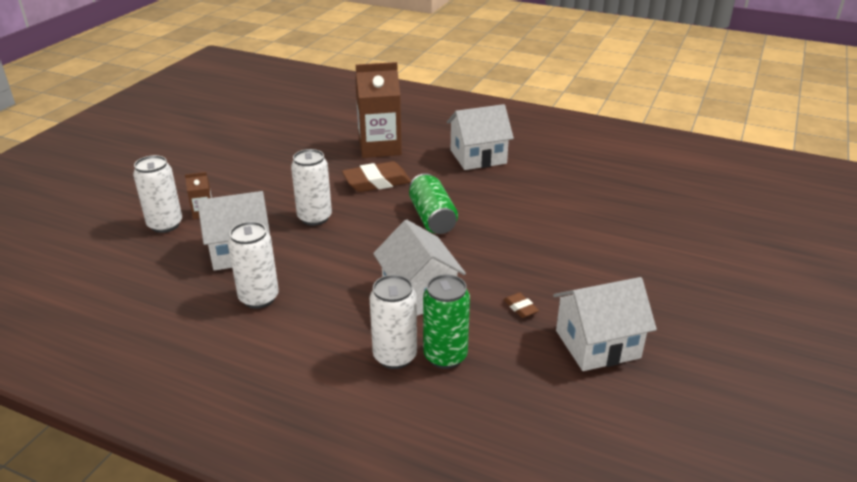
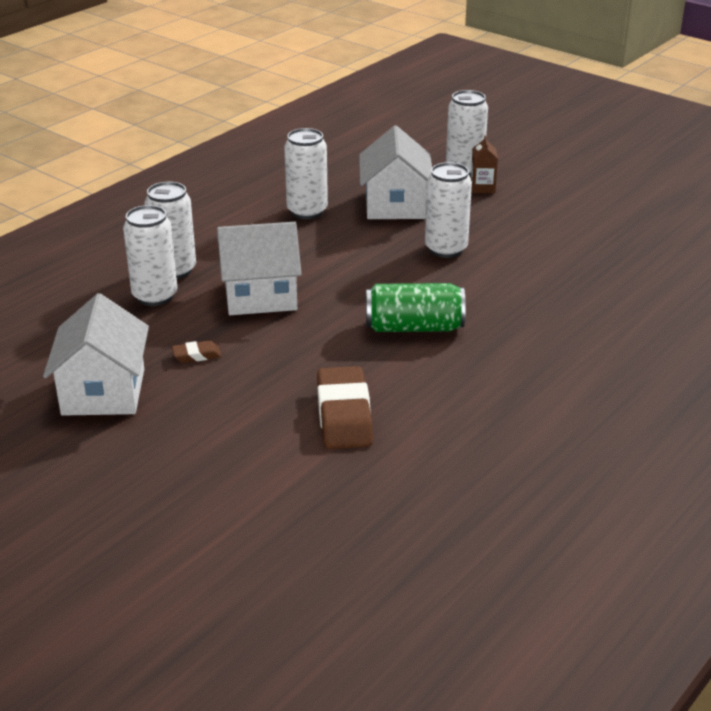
camera: 105 degrees right, 0 degrees up
(377, 182) = (522, 298): brown eraser -> brown eraser (344, 415)
(379, 147) = (629, 312): brown carton -> none
(445, 356) = (155, 296): green can -> white can
(478, 157) = (581, 396): white house -> none

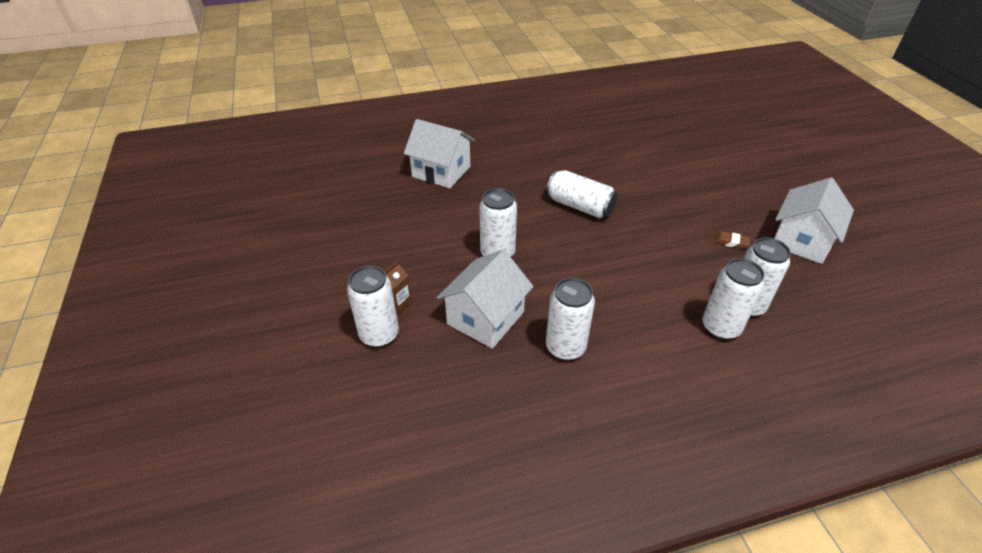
camera: 145 degrees left, 10 degrees up
(260, 295) = (663, 271): white house -> white house (441, 171)
(344, 415) = (661, 176): brown eraser -> none
(414, 327) = (579, 206): green can -> white can

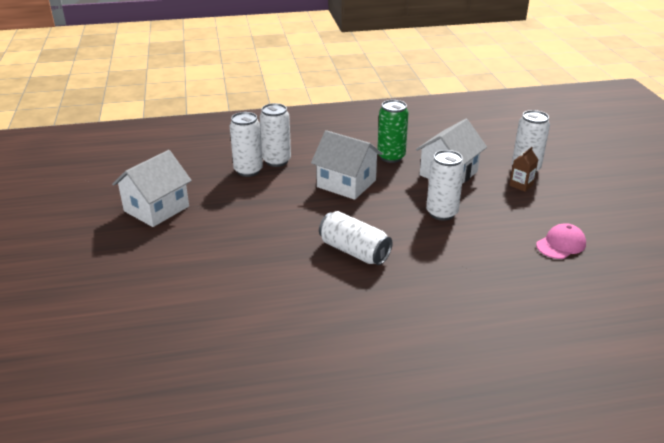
camera: 175 degrees left, 10 degrees down
(385, 224) = (561, 244): none -> pink cap
(441, 171) = (520, 304): white house -> white house (346, 183)
(565, 347) = (391, 157): white can -> green can
(731, 242) = (222, 211): brown eraser -> none

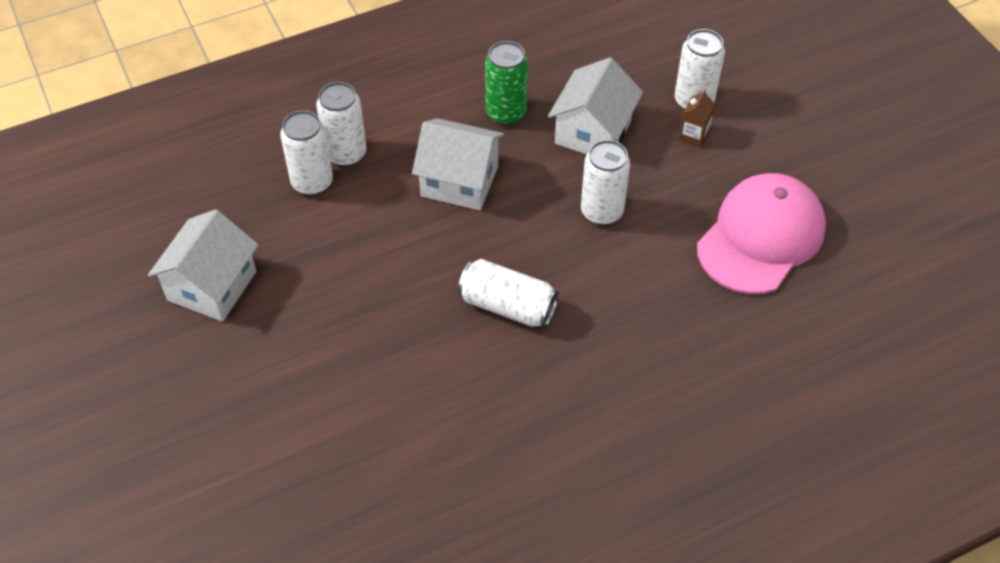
camera: 15 degrees left, 20 degrees up
(561, 244) = (761, 237): pink cap -> pink cap, size x2.13

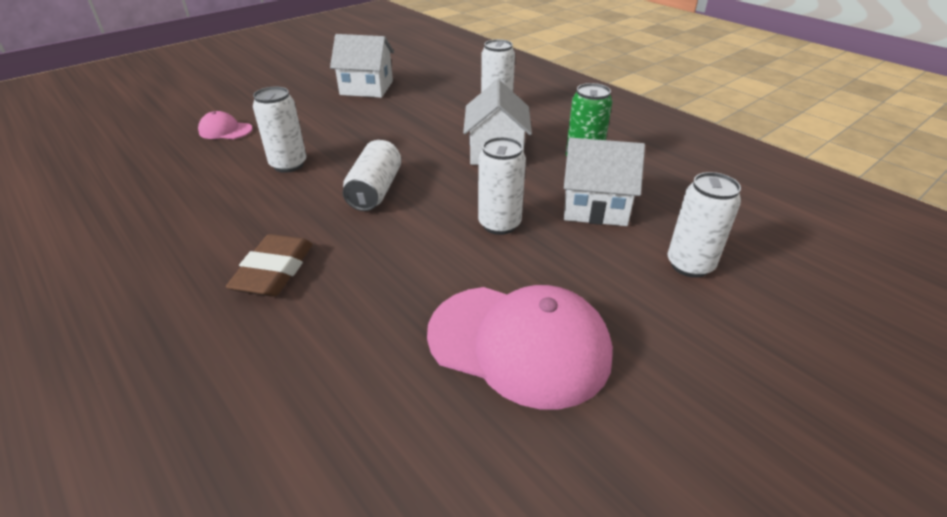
camera: 75 degrees right, 15 degrees down
(286, 467) = (225, 130): none -> pink cap
(312, 182) = (464, 102): white can -> white can (288, 165)
(631, 403) = (274, 271): none -> brown eraser
(693, 135) = (639, 271): brown carton -> none

